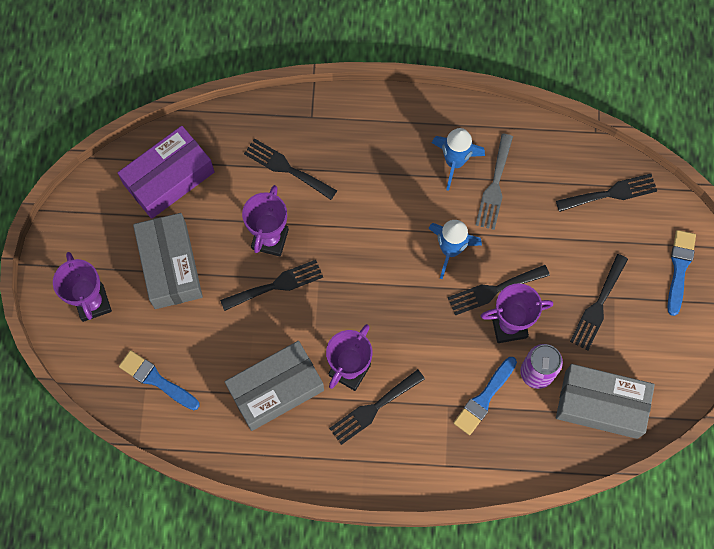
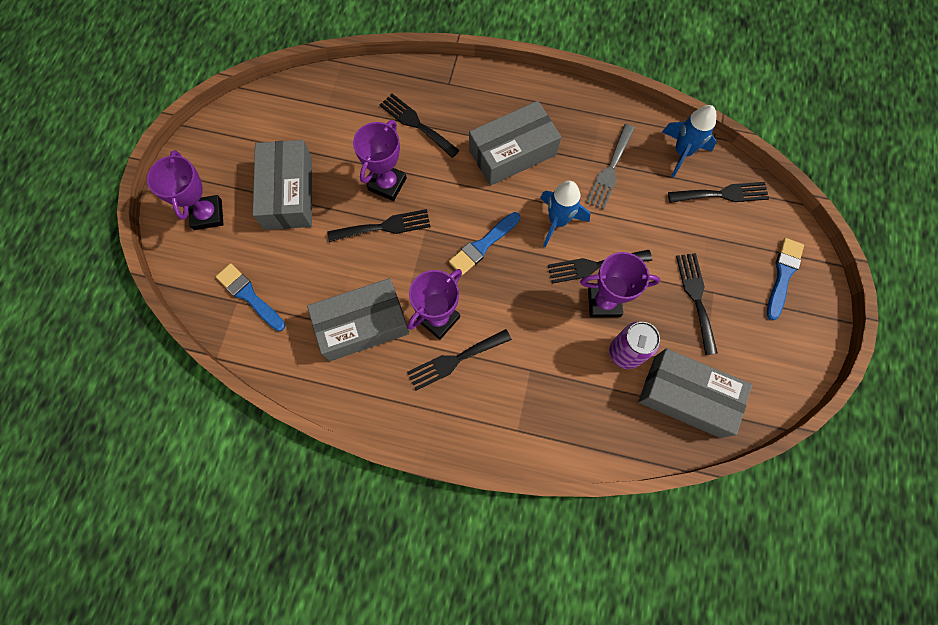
camera: 10 degrees right, 0 degrees up
(169, 178) = (306, 116): purple box -> none
(392, 183) = (512, 152): none -> grey box
(455, 162) = (575, 142): blue rocket -> blue rocket (682, 152)
(484, 398) = (568, 369): blue brush -> blue brush (483, 245)
(598, 306) = (696, 298): black fork -> black fork turned 135 degrees clockwise

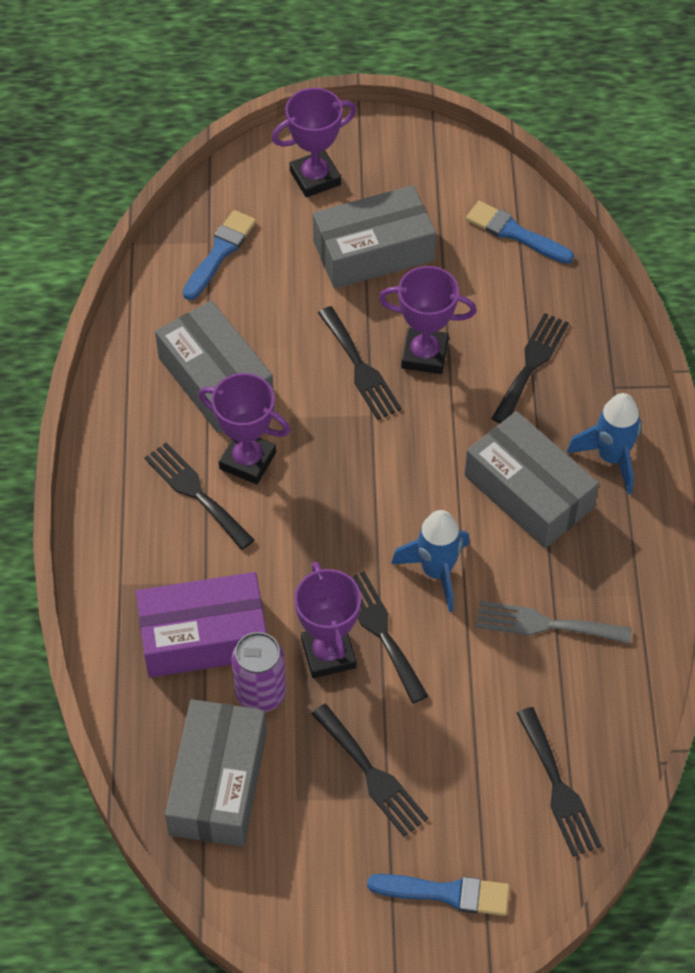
camera: 75 degrees right, 15 degrees down
(483, 245) = (370, 488): blue brush -> blue brush (515, 233)
(573, 381) = (204, 636): none -> purple box
(682, 152) = (612, 719): blue rocket -> blue rocket (611, 457)
(696, 298) = (371, 774): black fork -> black fork turned 75 degrees clockwise

